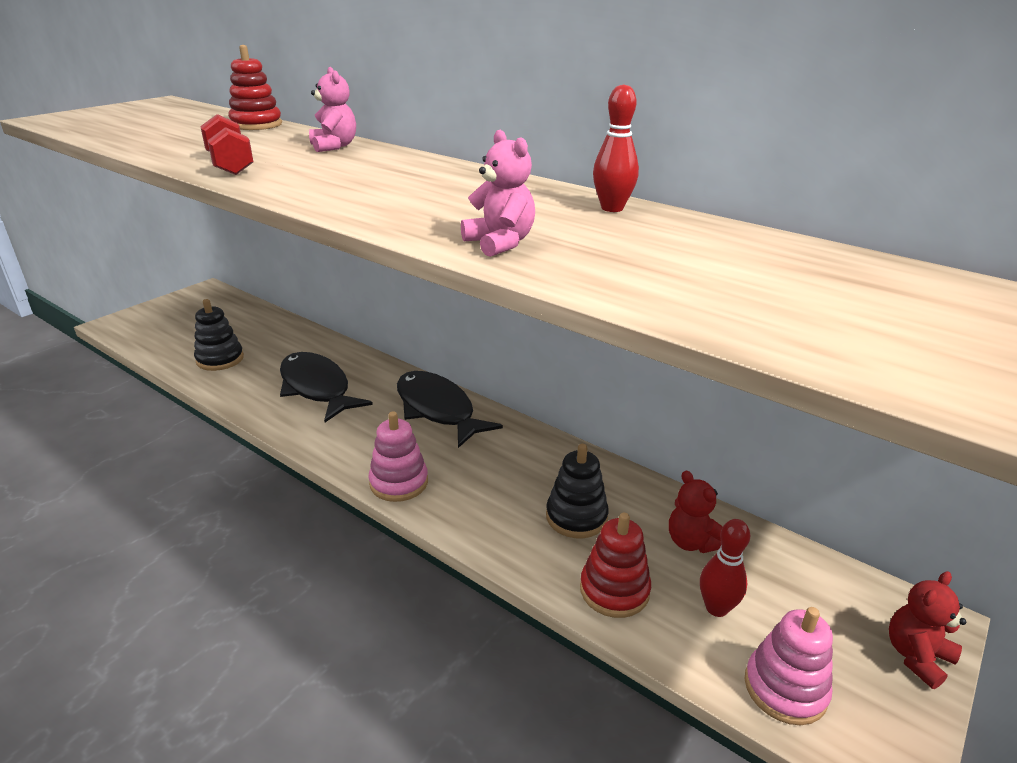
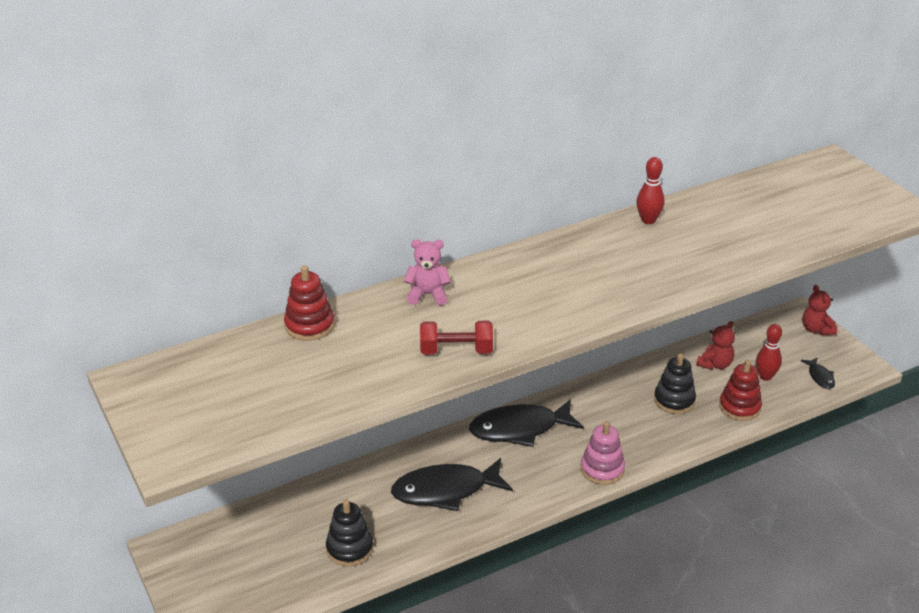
camera: 65 degrees left, 5 degrees up
(500, 243) = (689, 272): pink teddy bear -> none
(692, 542) = (715, 364): red teddy bear -> red teddy bear turned 45 degrees counterclockwise
(785, 688) = (820, 377): pink stacking toy -> black fish

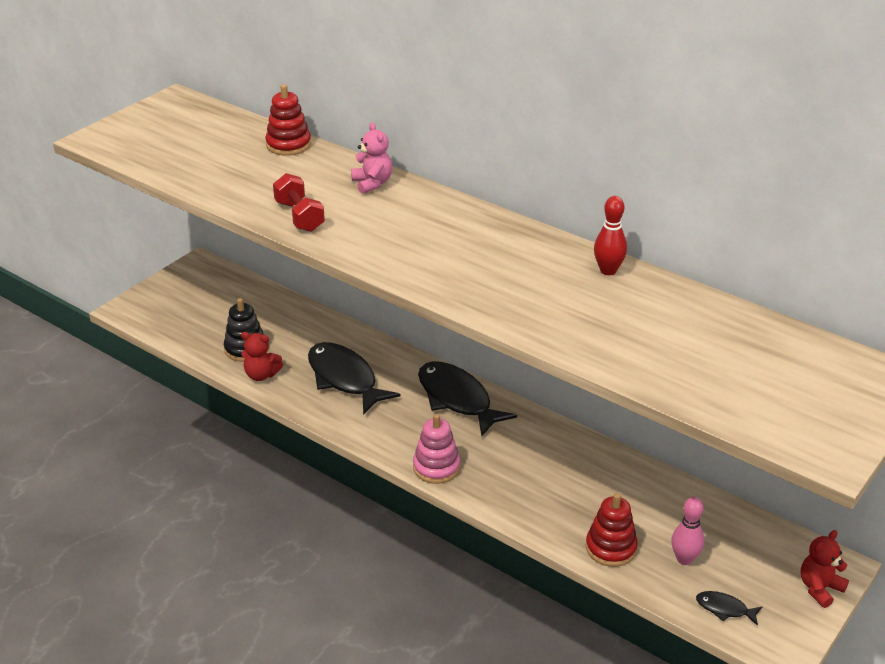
camera: 65 degrees right, 0 degrees up
(674, 400) = (582, 493): black stacking toy -> none
(715, 364) = (671, 512): red teddy bear -> red teddy bear (261, 375)
(765, 376) = (684, 559): red bowling pin -> pink bowling pin
(820, 377) = (724, 609): black fish -> black fish turned 60 degrees clockwise

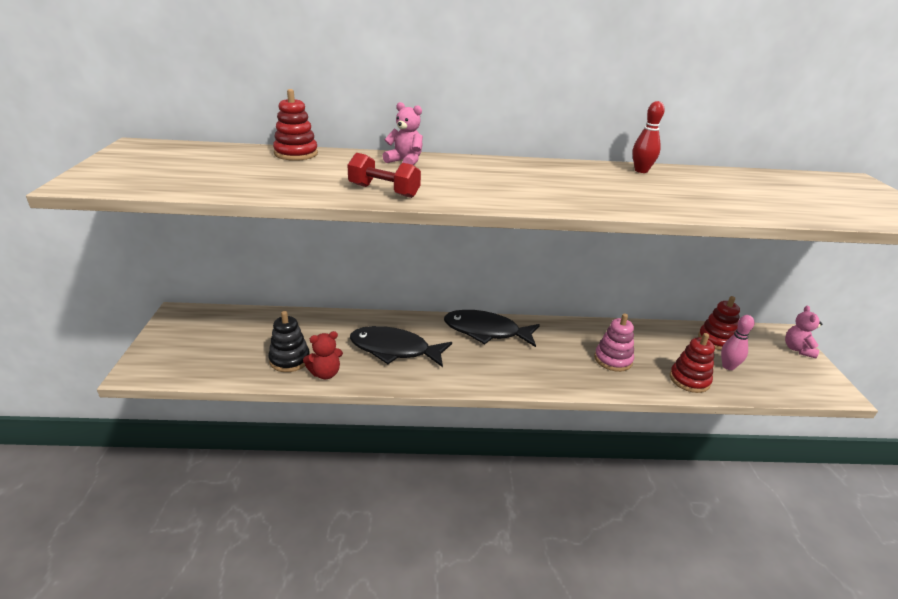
camera: 40 degrees left, 5 degrees down
(436, 467) = (531, 381): pink stacking toy -> pink stacking toy (613, 360)
(721, 527) = (716, 340): none -> red stacking toy
(724, 609) = (784, 384): black fish -> none
(819, 588) = (797, 349): red teddy bear -> pink teddy bear

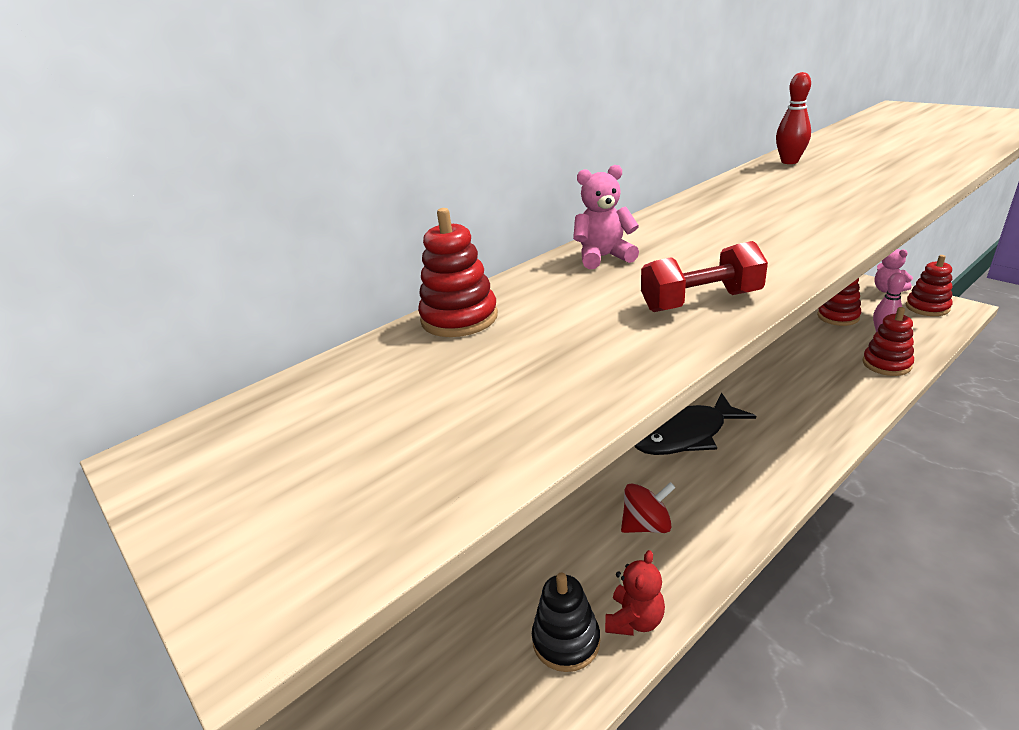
camera: 35 degrees left, 0 degrees up
(394, 349) = (646, 525): black fish -> red spinning top
(613, 360) = (816, 386): pink stacking toy -> none
(806, 375) = (927, 307): none -> red stacking toy

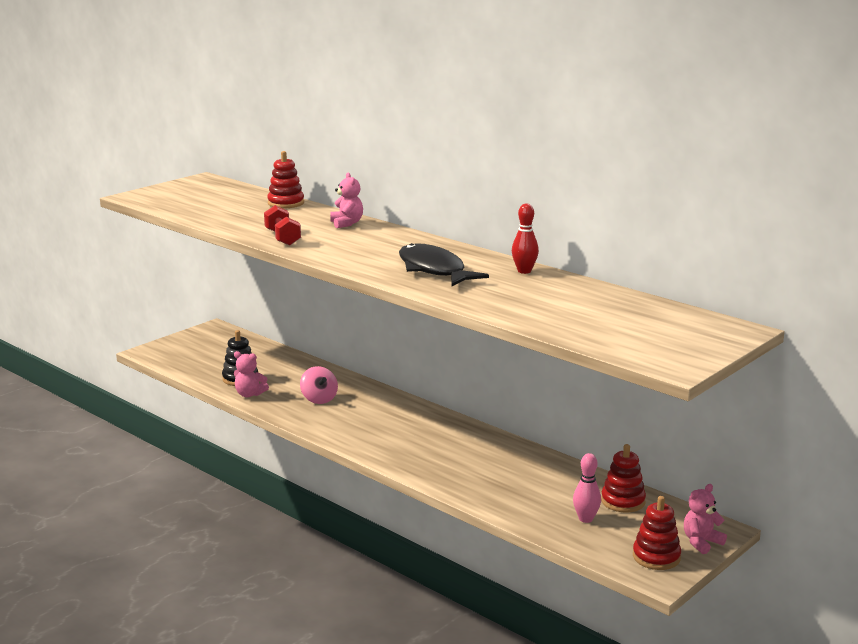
camera: 80 degrees right, 10 degrees down
(634, 620) = (249, 394): red teddy bear -> pink teddy bear
(646, 525) = (319, 399): red spinning top -> pink spinning top
(685, 435) = (412, 415): black fish -> black fish (434, 270)
(886, 364) = (522, 509): red stacking toy -> none

